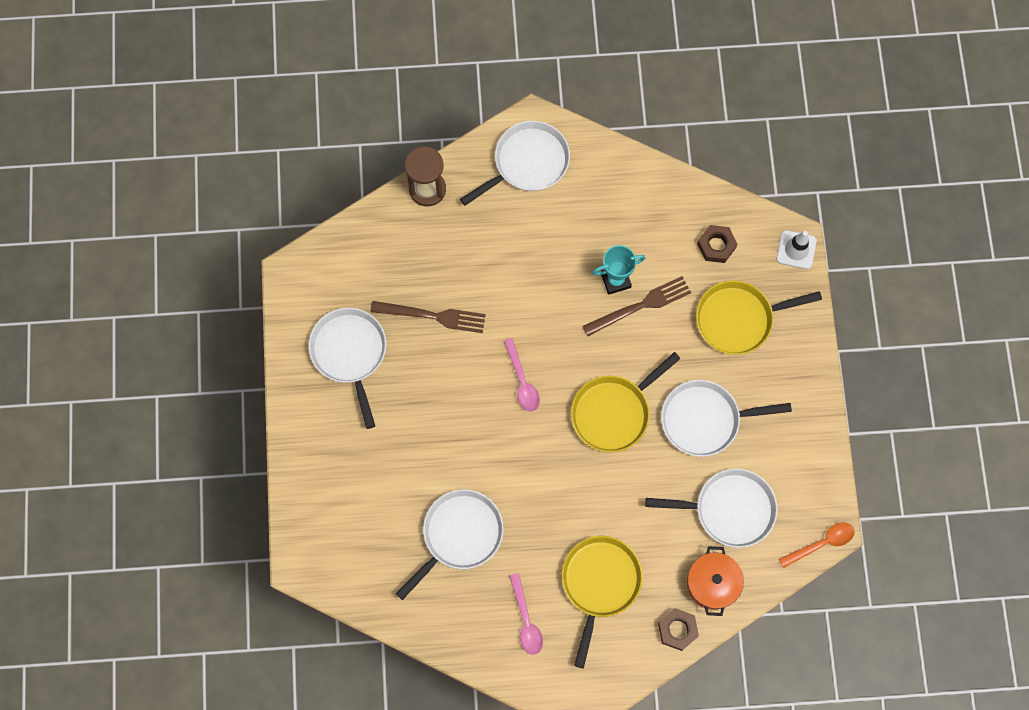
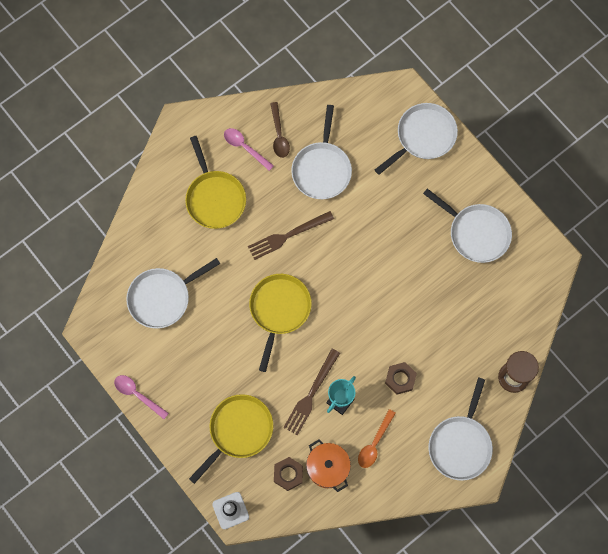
camera: 145 degrees right, 0 degrees up
(433, 316) = (442, 293): brown fork -> brown fork (288, 235)
(478, 608) = (279, 135): none -> brown spoon
(522, 381) = (352, 290): pink spoon -> pink spoon (137, 394)
(677, 630) = (148, 202): brown nut -> brown nut (400, 379)
(705, 420) = (216, 345): white pan -> white pan (423, 137)
(712, 583) = (144, 244): orange pot -> orange pot (328, 467)
(822, 543) = (89, 316): orange spoon -> orange spoon (374, 443)

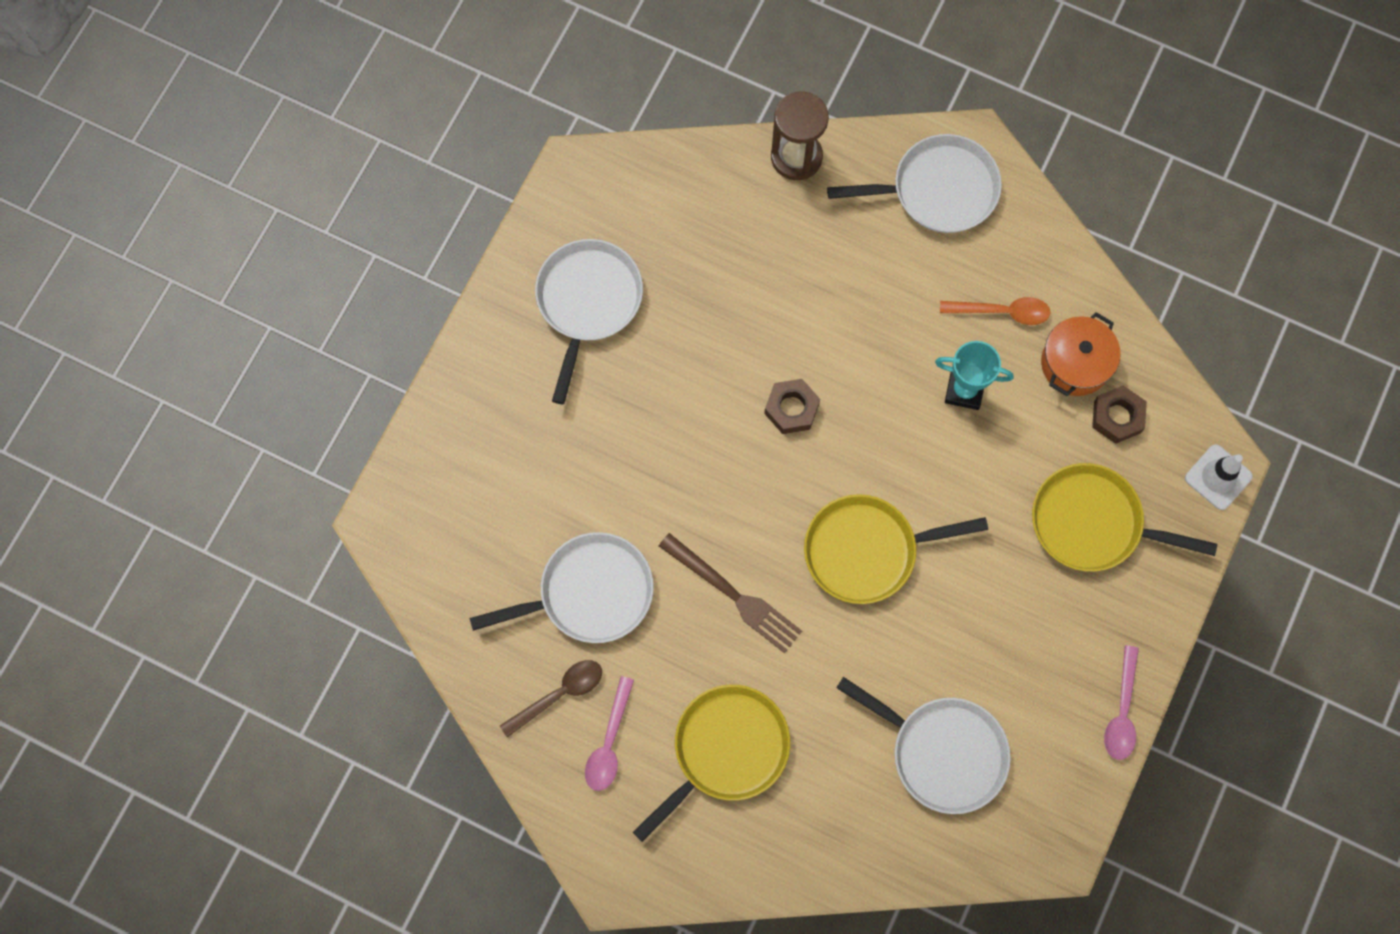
camera: 115 degrees left, 0 degrees up
(311, 394) = (977, 439): brown fork -> none
(400, 379) = (883, 317): brown nut -> brown nut (791, 409)
(423, 137) = (455, 453): white pan -> none

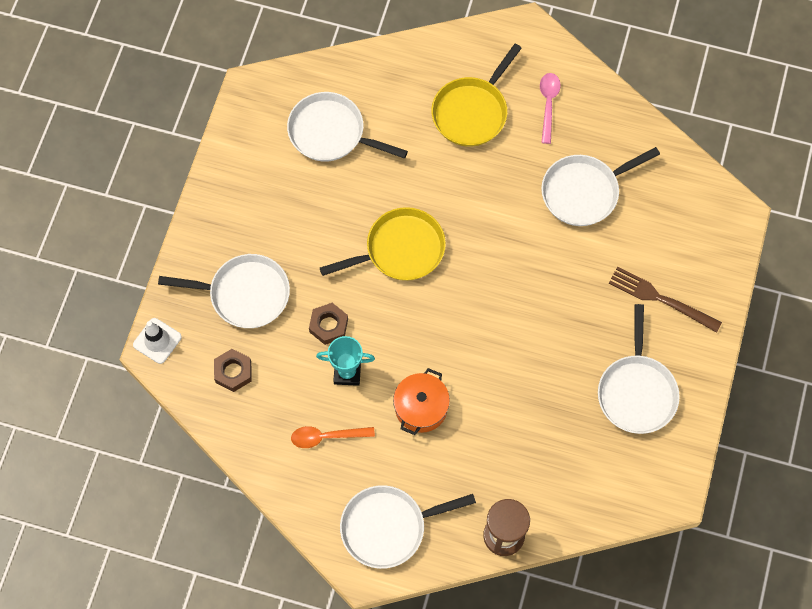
camera: 170 degrees right, 5 degrees down
(559, 694) = (587, 127): brown spoon -> none
(734, 595) = (486, 206): brown fork -> brown fork (660, 299)
(791, 409) = (470, 338): brown nut -> brown nut (328, 325)
(1075, 363) = (267, 406): orange pot -> orange pot (421, 408)
(1092, 523) = (245, 294): yellow pan -> white pan
(1121, 712) = (215, 175): pink spoon -> none

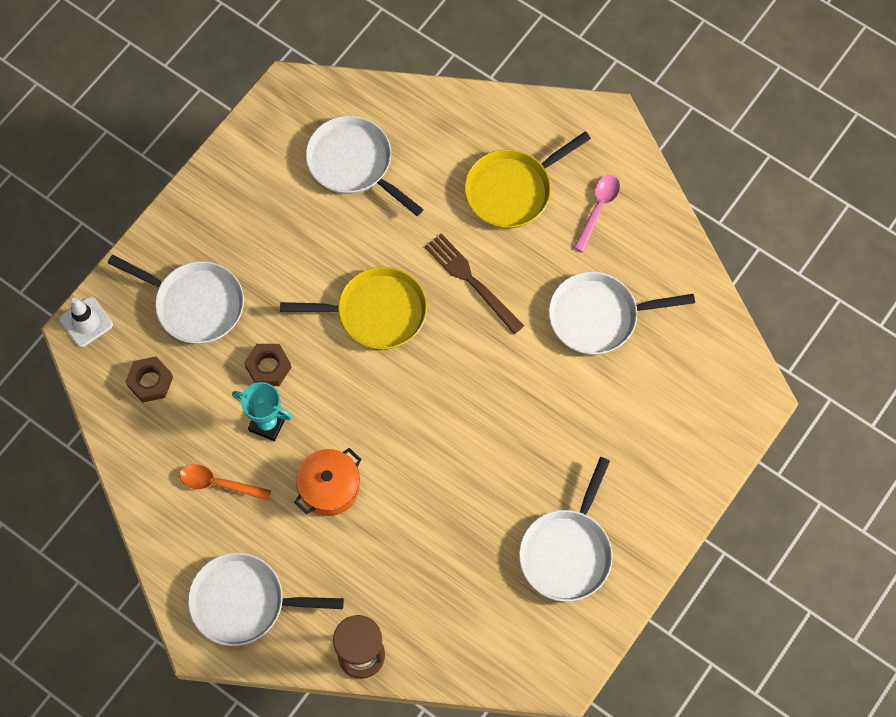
camera: 20 degrees right, 0 degrees up
(660, 299) = (634, 460): brown fork -> brown fork (471, 281)

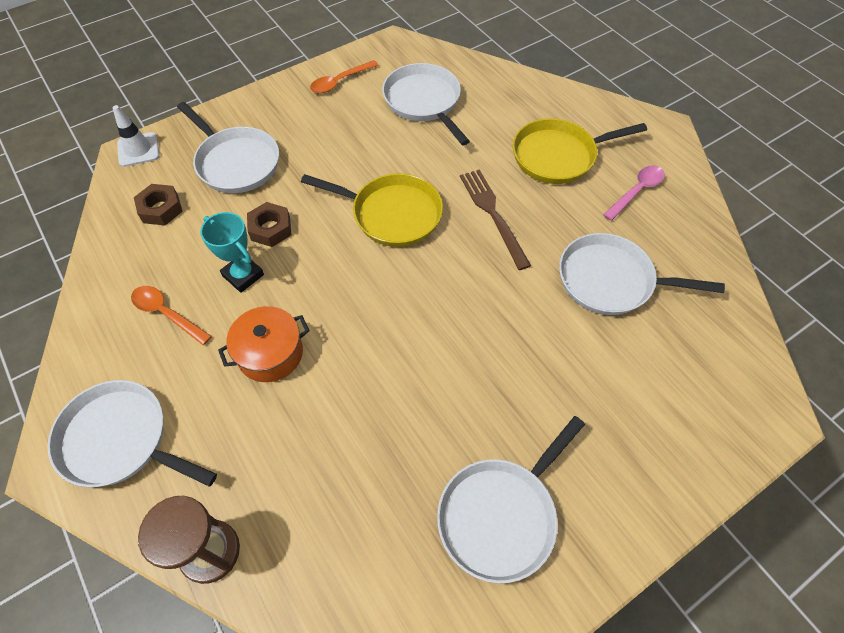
camera: 20 degrees right, 10 degrees down
(252, 165) = (339, 82): none -> orange spoon

